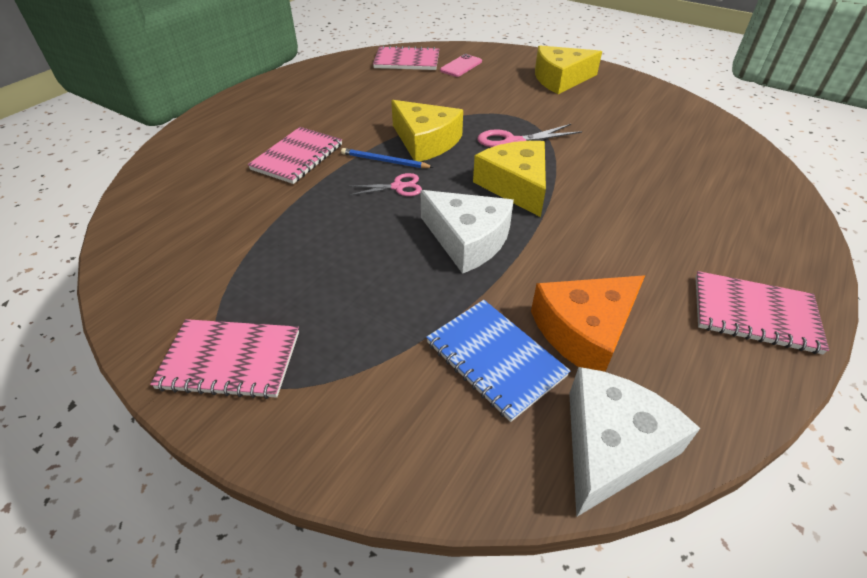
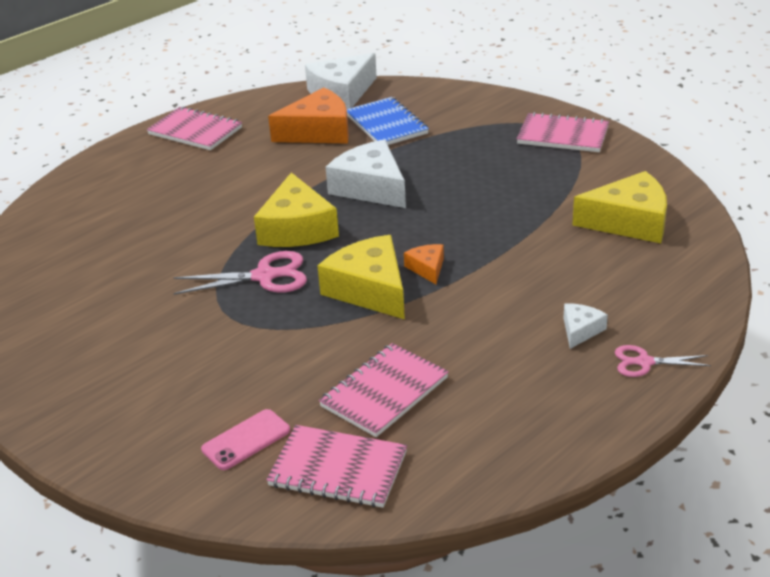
camera: 165 degrees left, 10 degrees down
(266, 129) = (580, 330): none -> white cheese
(297, 157) = (531, 283): pink notebook -> pink notebook (384, 392)
(384, 161) = (427, 268): blue pencil -> orange cheese
(398, 187) = (419, 238): pink scissors -> pink scissors (644, 362)
(560, 79) = (108, 384): yellow cheese -> yellow cheese (629, 222)

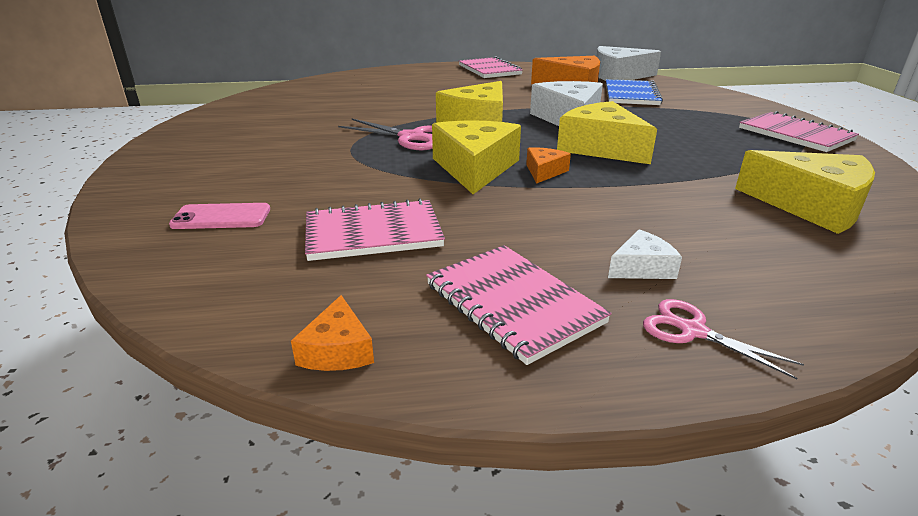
camera: 35 degrees right, 5 degrees down
(338, 469) = (238, 269): pink notebook -> pink notebook (513, 303)
(438, 217) = (601, 147): none -> yellow cheese
(484, 479) = (337, 350): none -> orange cheese

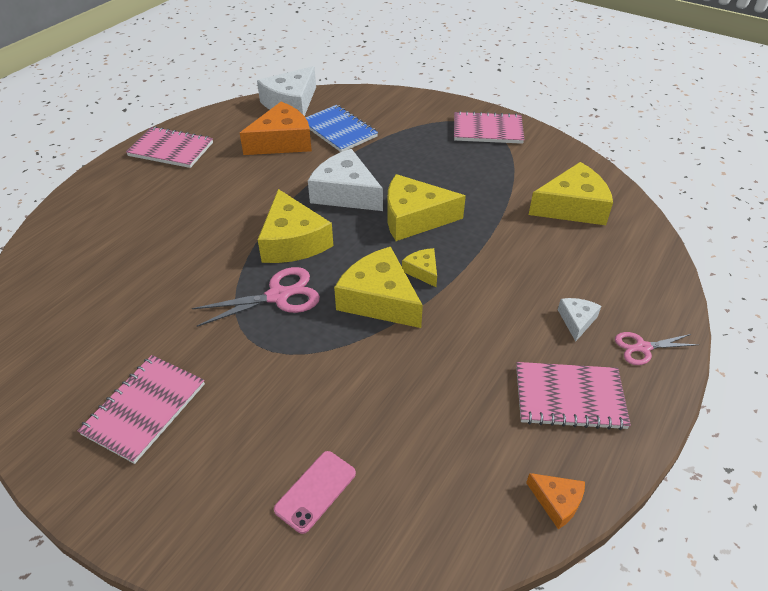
camera: 50 degrees left, 15 degrees up
(373, 233) = (430, 413): pink notebook -> pink notebook (144, 409)
(544, 172) = (422, 271): orange cheese -> yellow cheese

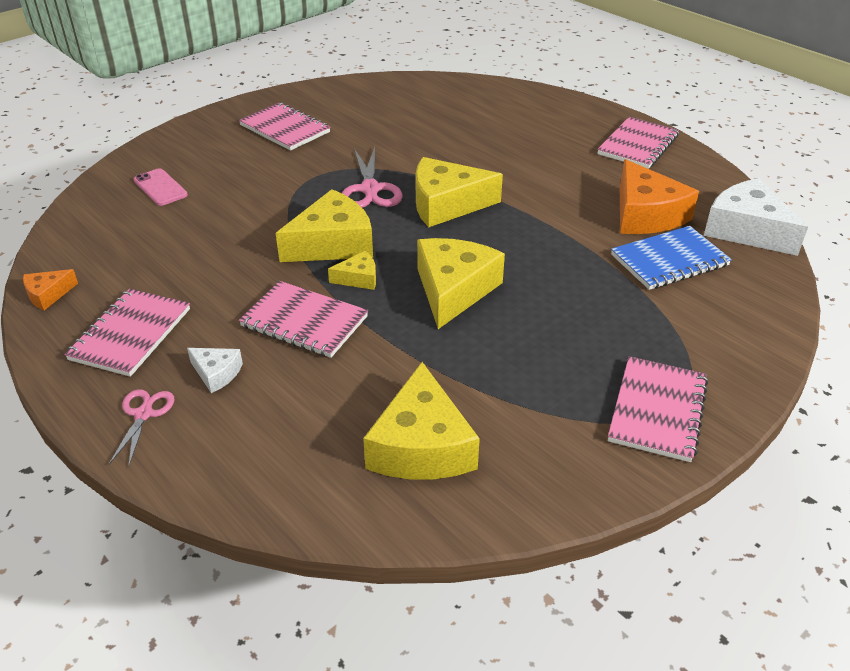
camera: 105 degrees right, 5 degrees down
(345, 193) = (521, 247): white cheese -> none
(492, 288) = (304, 322): none -> pink notebook

